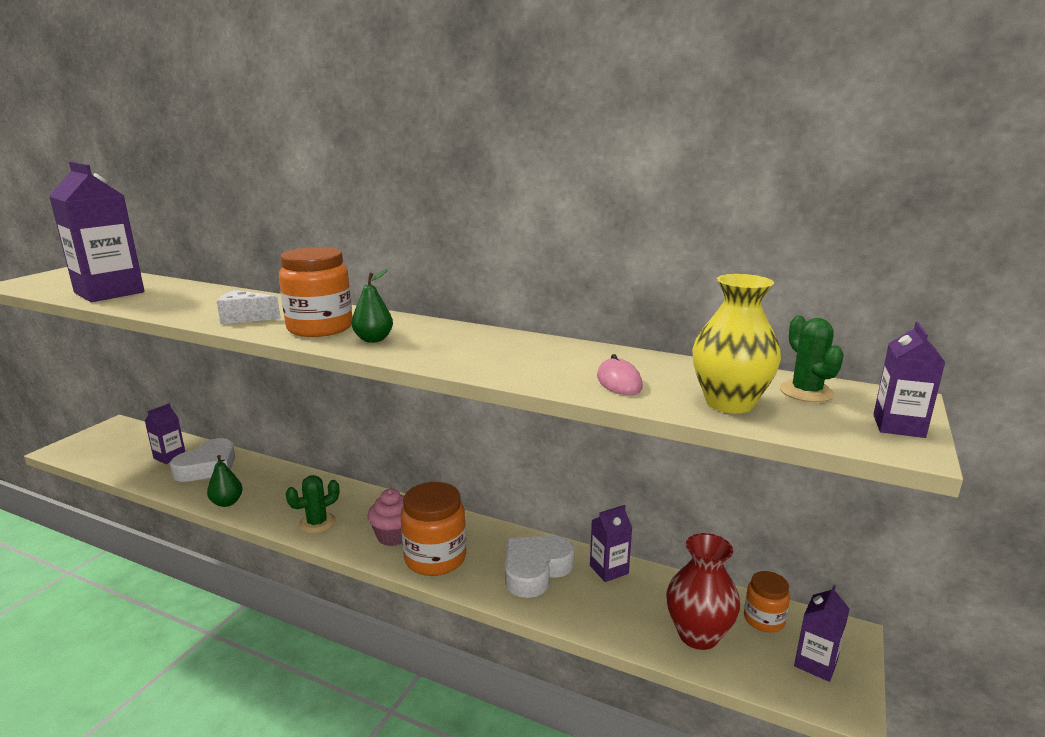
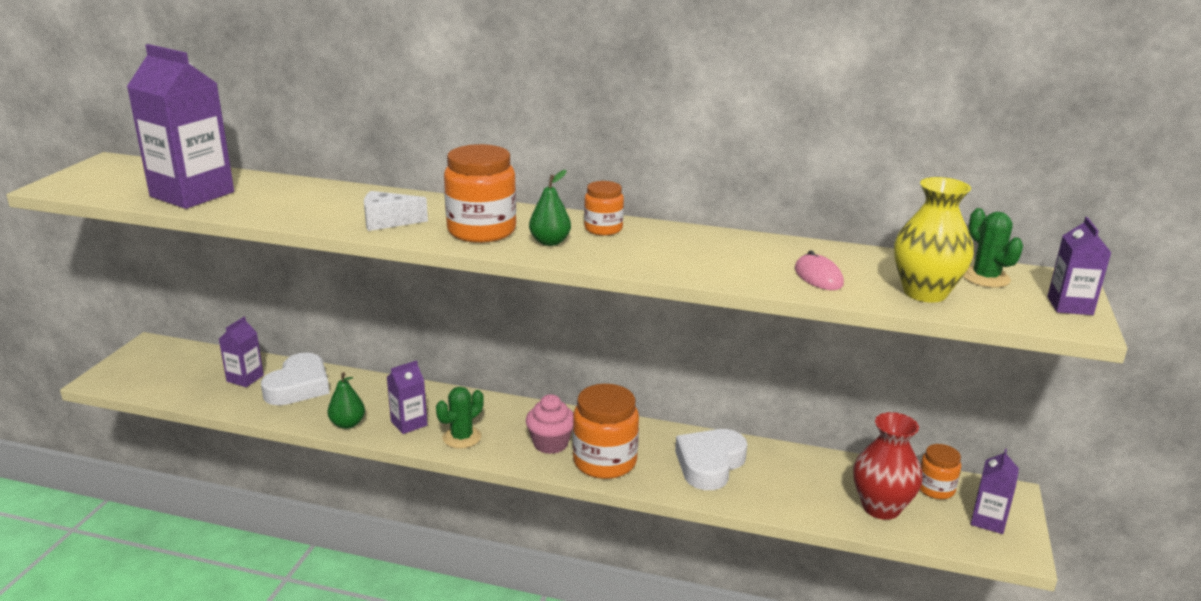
camera: 10 degrees left, 5 degrees up
(433, 331) = (603, 229): none -> orange jar
(609, 569) = (780, 457): purple carton -> purple carton (409, 423)

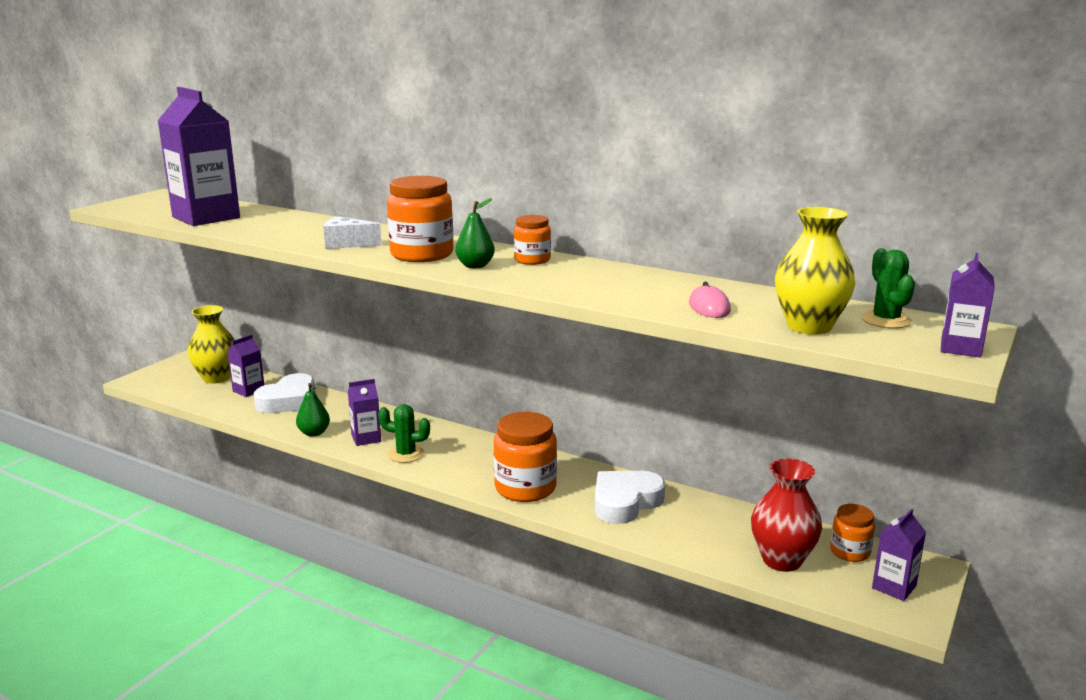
camera: 15 degrees right, 5 degrees down
(198, 366) = (216, 378): none -> yellow vase
(462, 437) = (406, 454): green cactus -> green cactus turned 45 degrees clockwise
(550, 443) = (483, 468): pink cupcake -> none

